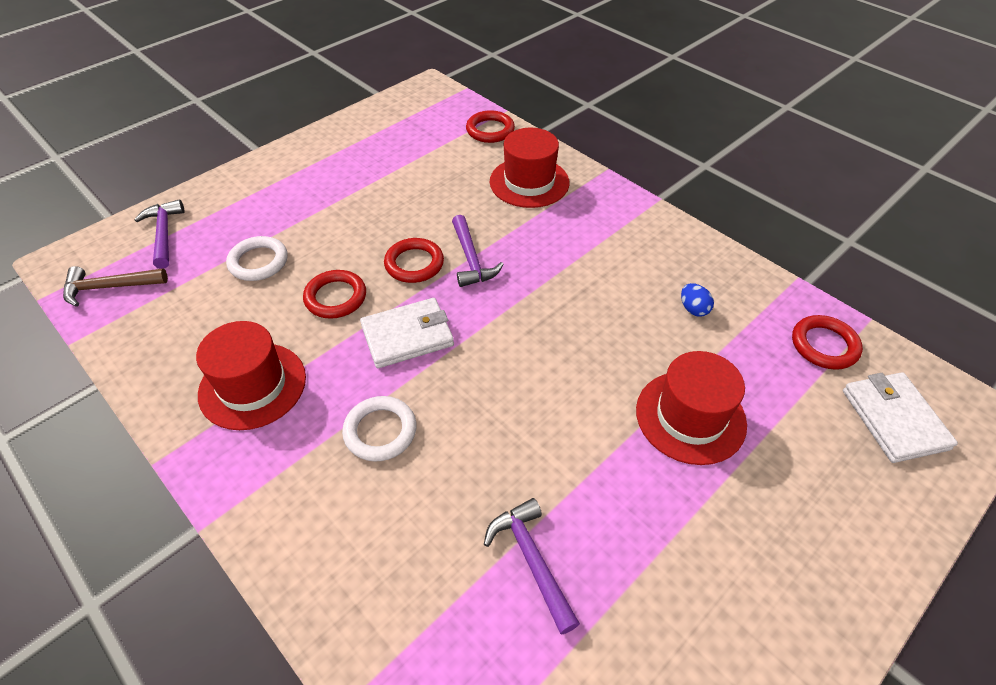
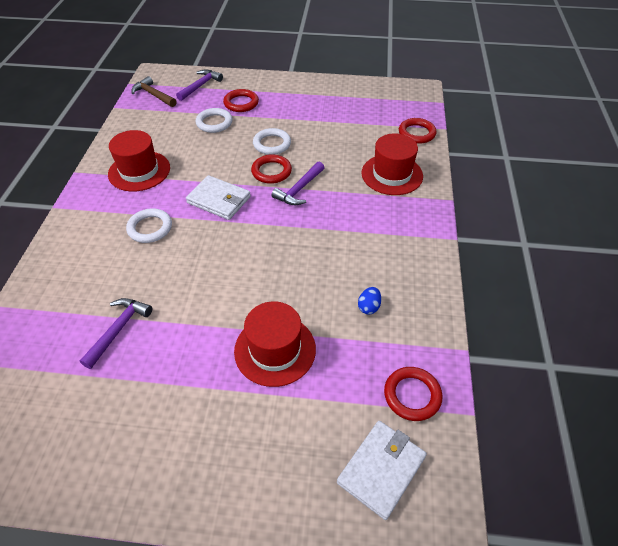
camera: 50 degrees right, 0 degrees up
(335, 297) = (218, 160): red ring -> red ring (241, 103)
(367, 236) = (272, 144): none -> white ring

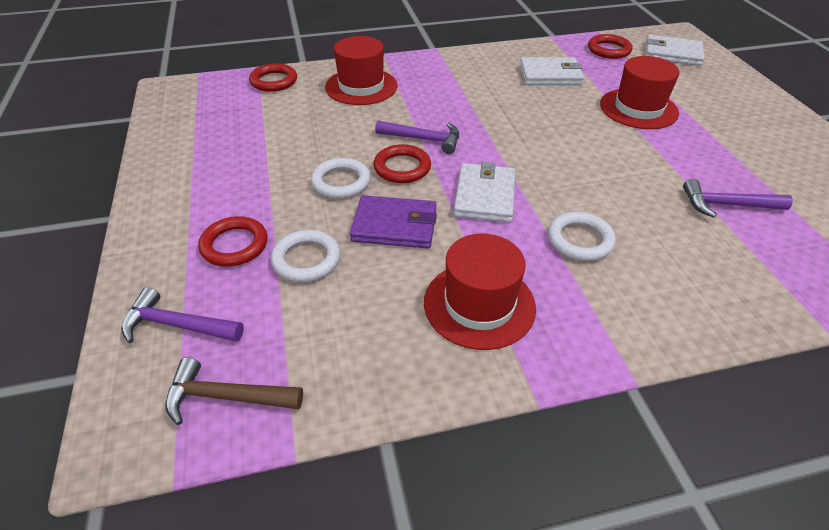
camera: 110 degrees left, 5 degrees down
(153, 95) = (226, 397): brown hammer -> brown hammer turned 75 degrees clockwise
(218, 156) = (395, 225): none -> purple wallet
(369, 307) = (550, 75): blue egg -> white wallet

